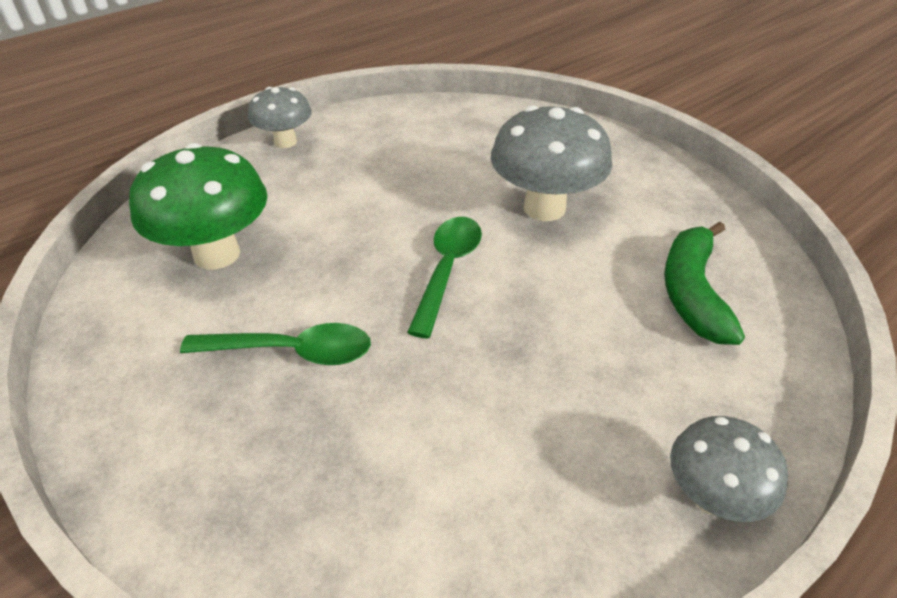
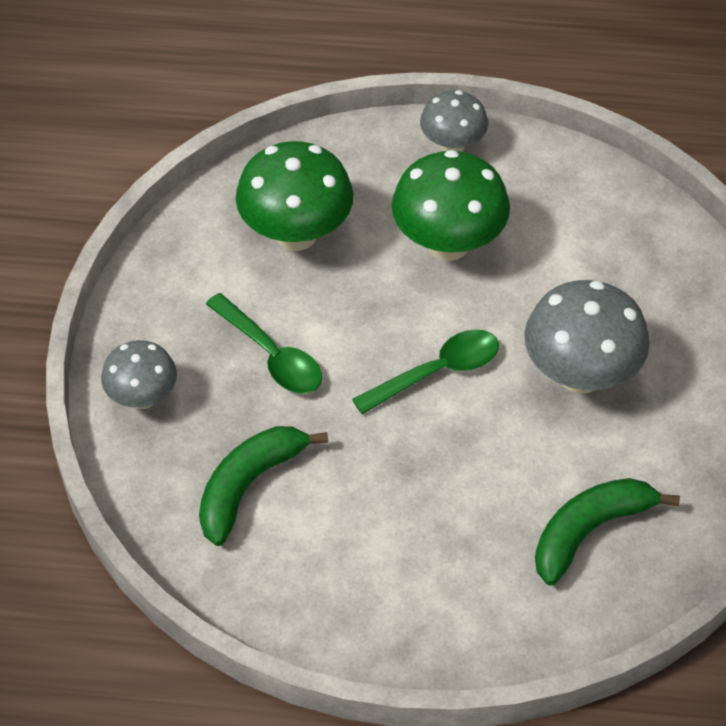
camera: 45 degrees right, 10 degrees up
(352, 192) = (448, 244): none -> green mushroom
(397, 479) = (249, 486): none -> green banana
(711, 497) = (404, 643): grey mushroom -> grey mushroom (142, 397)

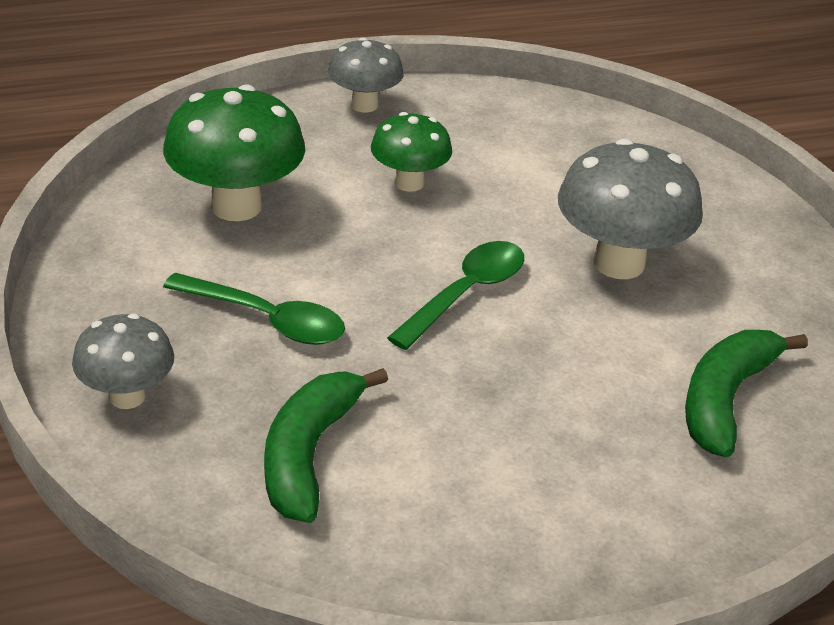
camera: 25 degrees left, 15 degrees down
(448, 244) = (409, 183): green mushroom -> green mushroom, size x0.61

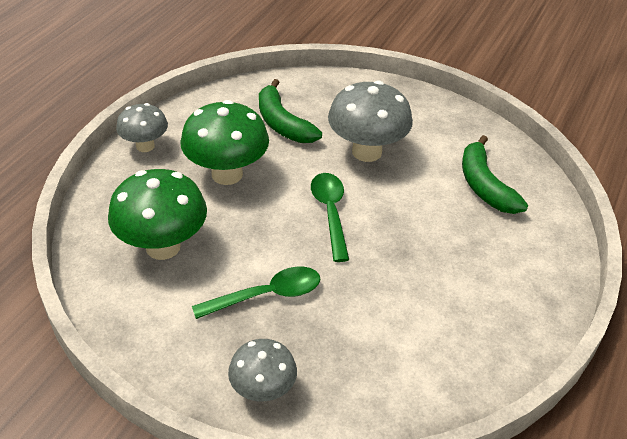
camera: 45 degrees left, 5 degrees up
(309, 454) = (381, 345): green banana -> green banana (282, 123)
(409, 183) = (227, 174): green mushroom -> green mushroom, size x1.65

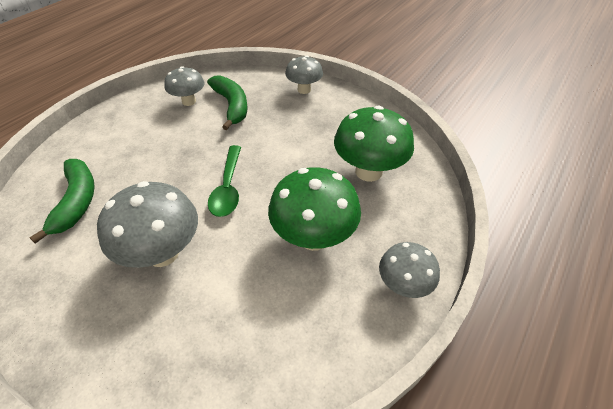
camera: 170 degrees left, 5 degrees up
(267, 295) = (293, 133): green spoon -> none
(282, 123) = (240, 308): green banana -> green banana (231, 106)
(450, 341) = (189, 101): none -> grey mushroom

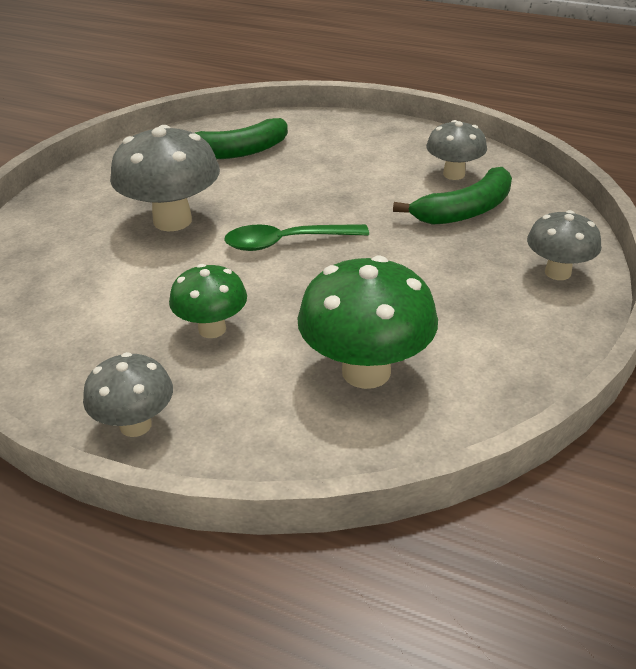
camera: 80 degrees right, 10 degrees down
(313, 237) = (212, 329): green mushroom -> green mushroom, size x0.61

